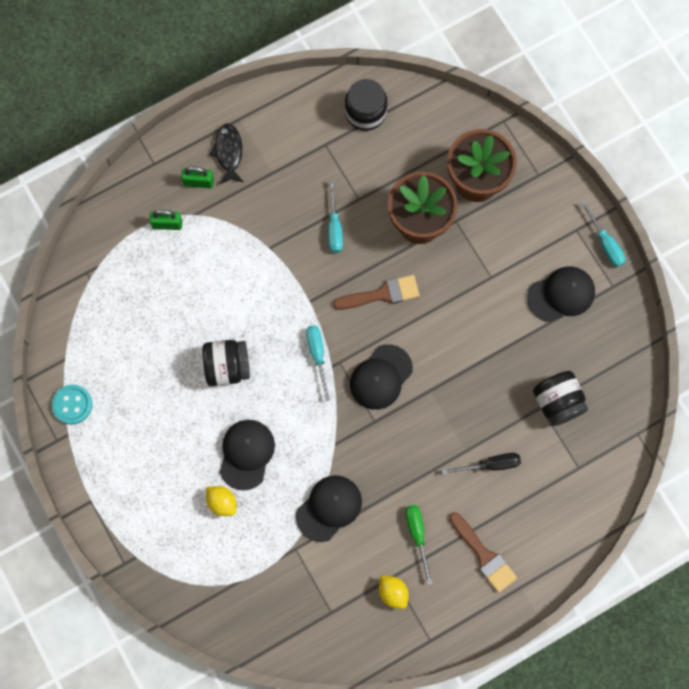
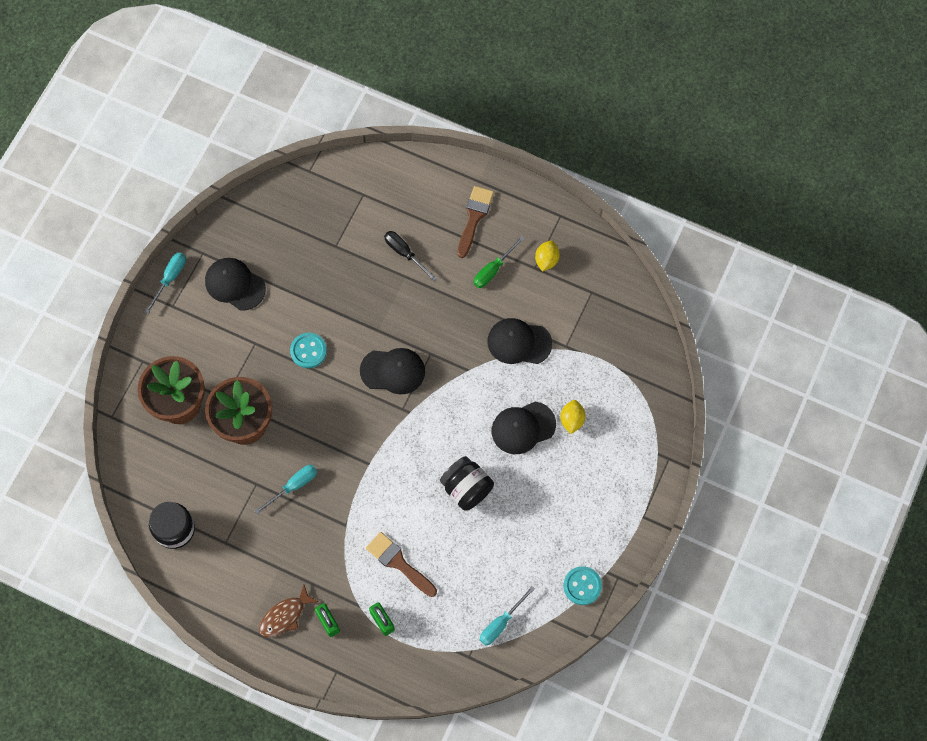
camera: 125 degrees left, 5 degrees down
(228, 152) = (285, 616): black fish -> brown fish
(317, 355) = (408, 428): turquoise screwdriver -> turquoise screwdriver (501, 623)
(381, 294) = (325, 413): brown brush -> brown brush (399, 563)
(451, 317) = (308, 351): none -> turquoise button
(557, 402) = (323, 237): black jar -> none

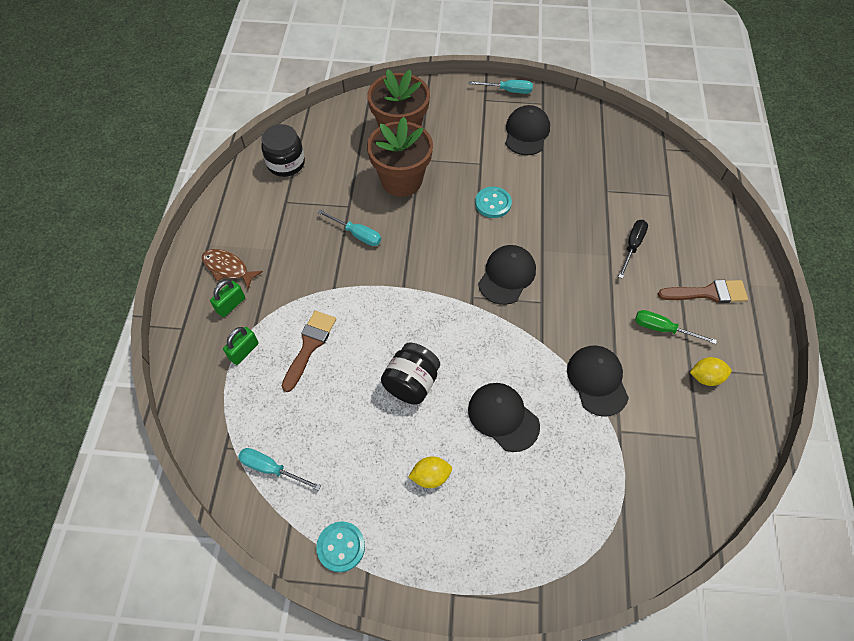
camera: 70 degrees right, 10 degrees down
(393, 371) = (507, 276): black cap -> black cap turned 135 degrees counterclockwise
(572, 420) = (535, 467): yellow lemon -> yellow lemon (430, 476)

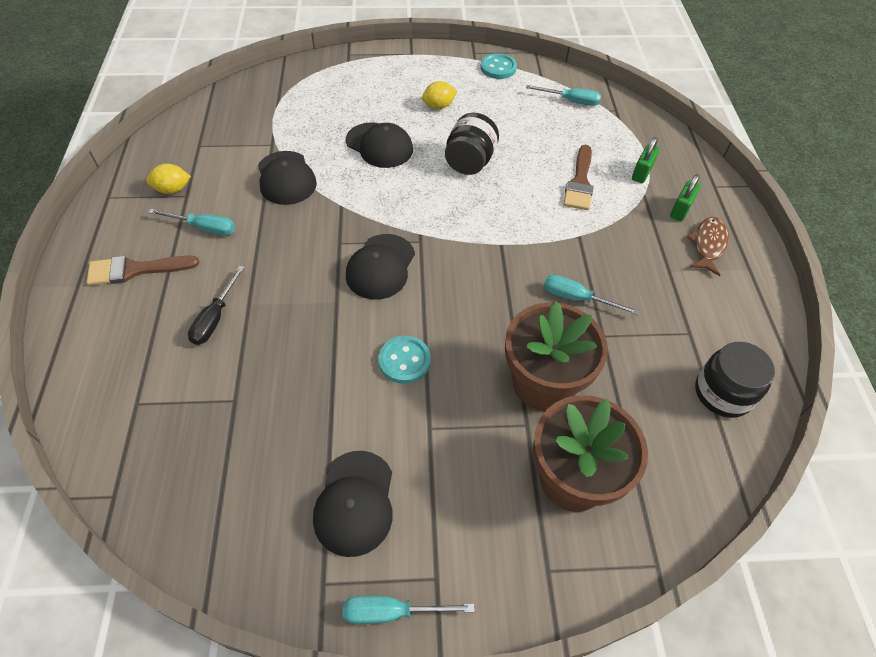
camera: 170 degrees right, 5 degrees down
(228, 268) = (708, 245): brown fish -> brown fish turned 90 degrees counterclockwise
(663, 329) = (204, 228): green screwdriver -> turquoise screwdriver

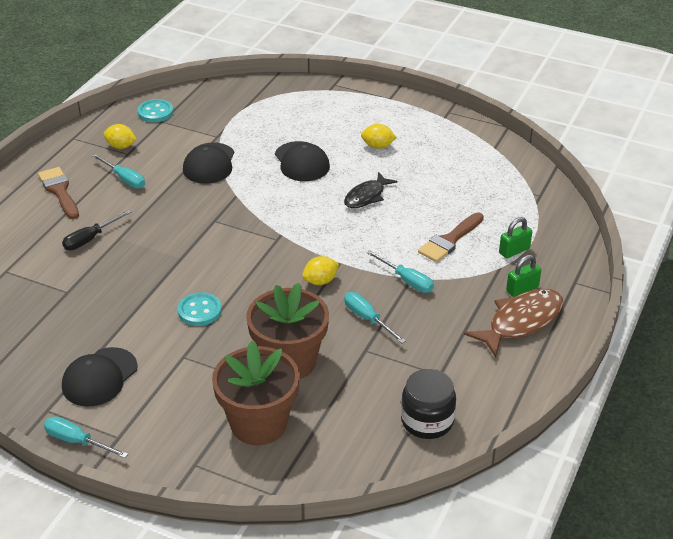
camera: 30 degrees right, 15 degrees down
(136, 270) = (59, 191): brown brush -> brown brush turned 45 degrees clockwise
(380, 267) = (232, 246): black cap -> none
(469, 162) = (366, 196): black jar -> black fish
(498, 68) = (459, 130): turquoise button -> turquoise button (155, 112)
(499, 273) = (320, 281): none -> yellow lemon
(571, 101) = (503, 176): turquoise screwdriver -> turquoise screwdriver (407, 281)
(708, 245) = (521, 322): brown fish -> brown fish, size x1.54

